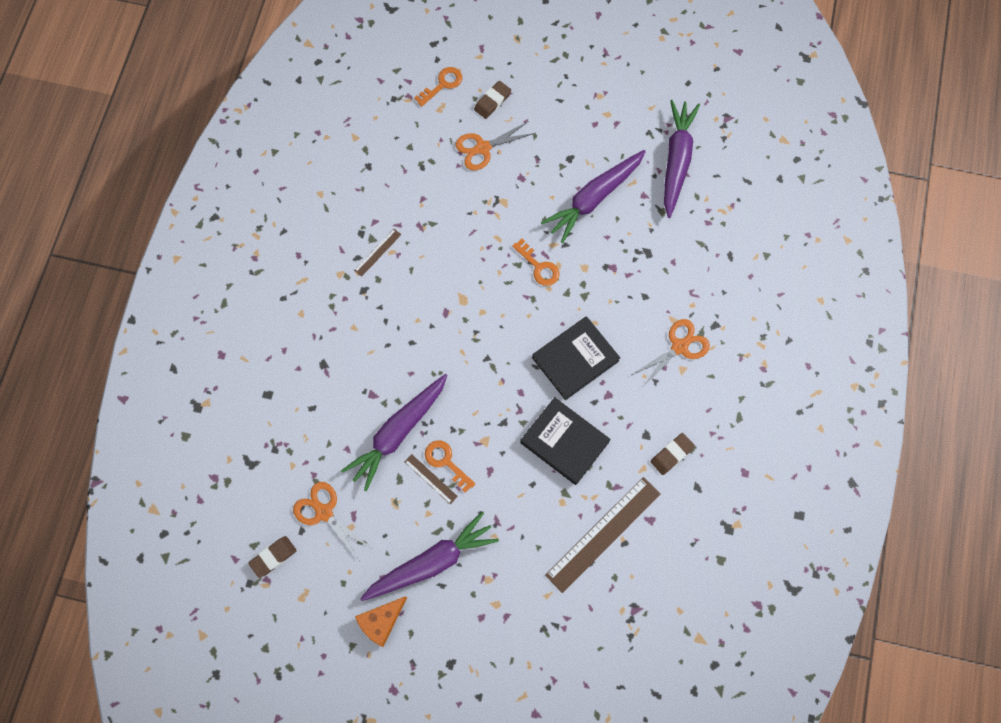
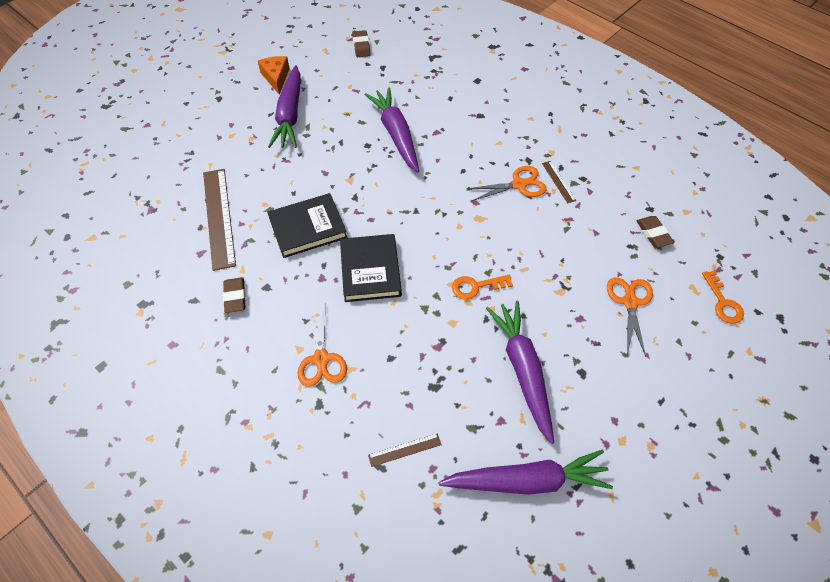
camera: 120 degrees right, 15 degrees down
(324, 512) = (370, 77): orange scissors -> orange scissors (519, 184)
(430, 478) = (347, 138): brown ruler -> brown ruler (405, 450)
(446, 462) = (352, 151): orange key -> none
(492, 101) = (684, 336): brown eraser -> brown eraser (653, 233)
(676, 161) = (526, 480): purple carrot -> purple carrot turned 45 degrees counterclockwise

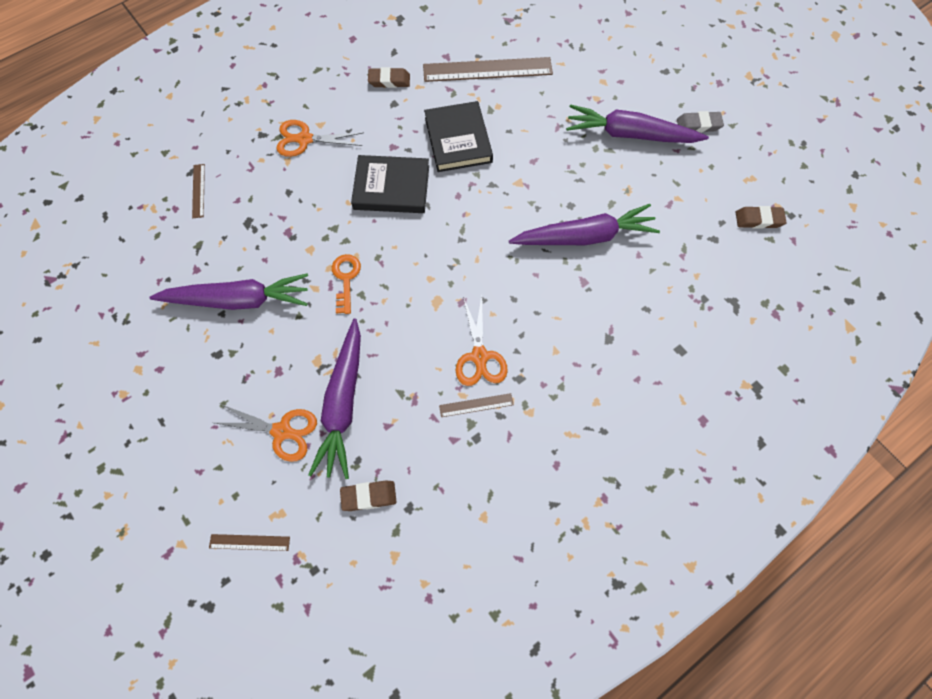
camera: 100 degrees right, 10 degrees up
(276, 77) = (698, 125): orange cheese -> grey eraser
(526, 480) = (136, 277): purple carrot -> purple carrot (343, 403)
(723, 302) = (249, 542): orange key -> brown ruler

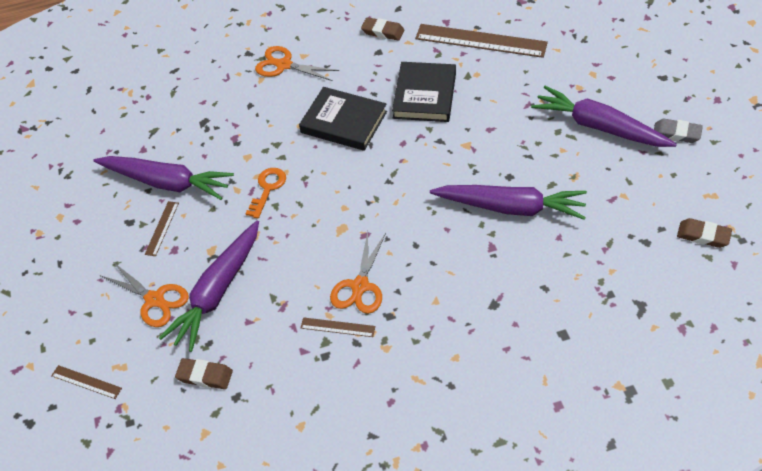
camera: 25 degrees right, 15 degrees down
(198, 190) = (173, 87): brown ruler -> brown ruler (162, 228)

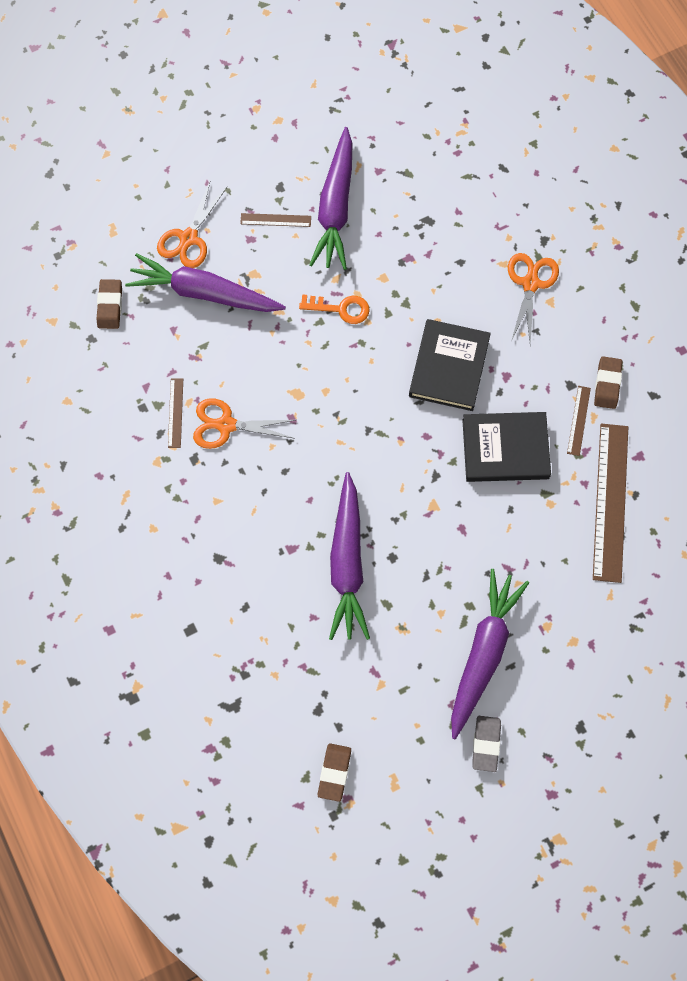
camera: 75 degrees right, 20 degrees up
(86, 382) = (94, 206): brown ruler -> brown ruler (579, 420)

